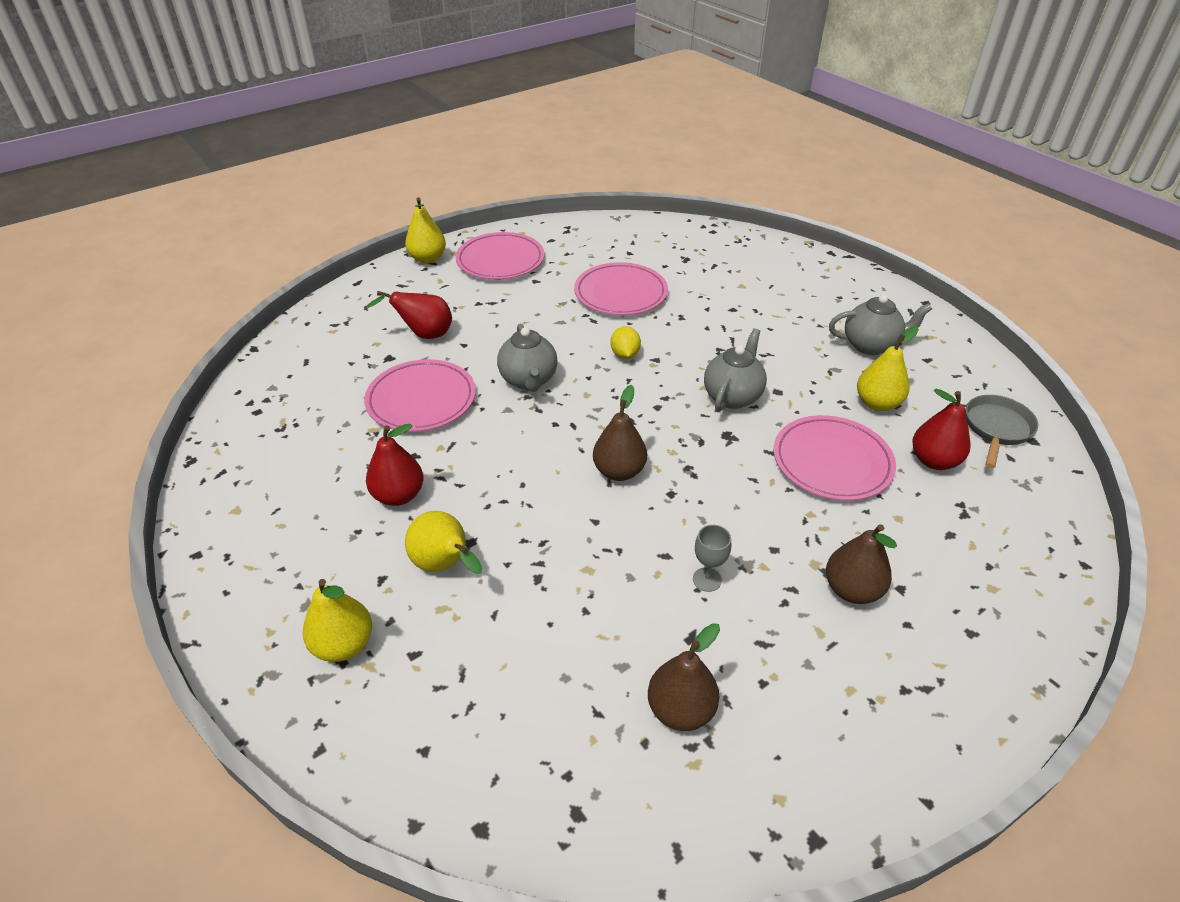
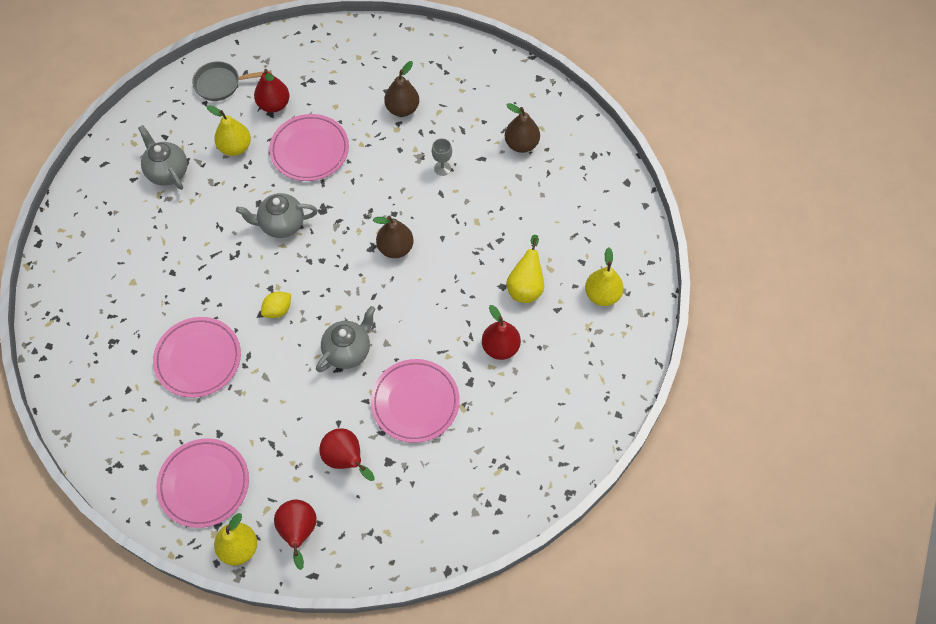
camera: 125 degrees left, 20 degrees up
(399, 288) = (299, 532): none -> red pear

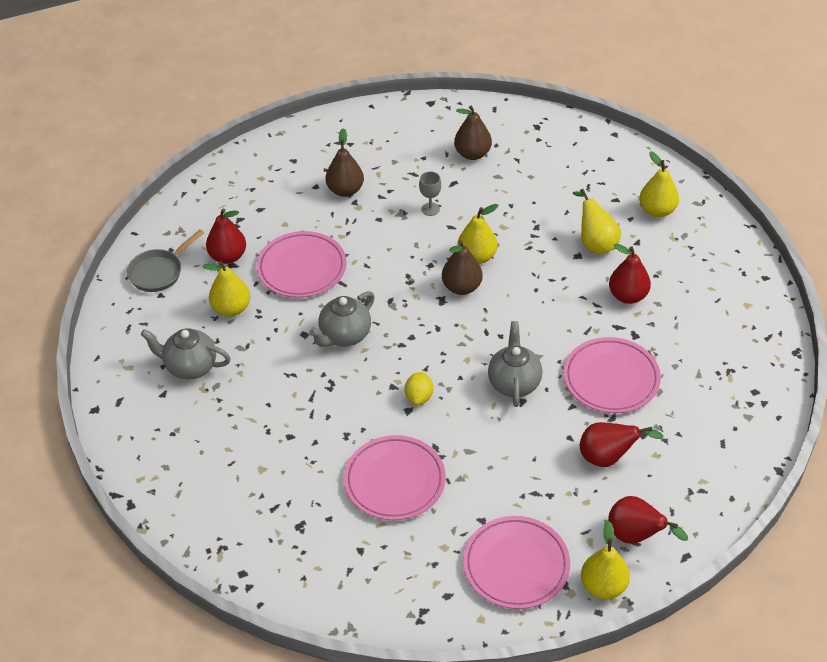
camera: 40 degrees left, 15 degrees down
(432, 232) = (477, 257): none -> yellow pear

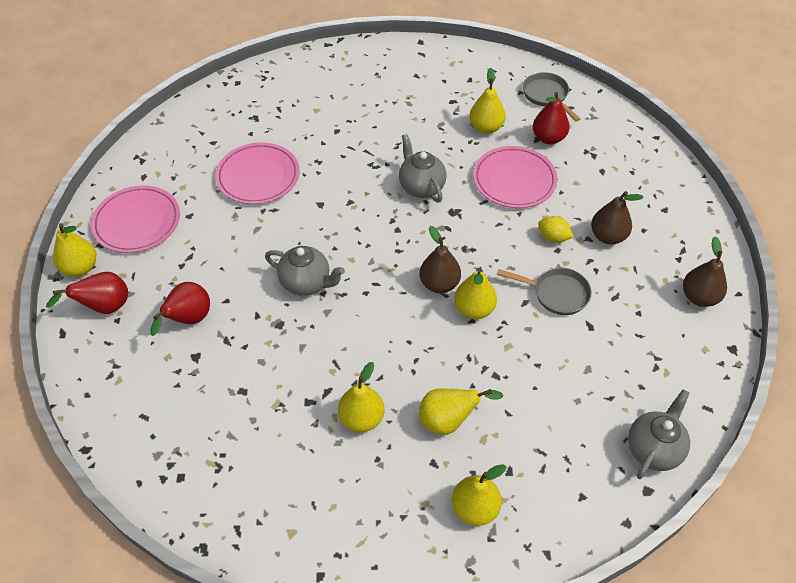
camera: 110 degrees right, 5 degrees up
(190, 367) = (435, 93): grey teapot -> grey teapot (653, 449)
(419, 397) = (329, 215): yellow lemon -> yellow lemon (553, 237)
(430, 209) = (556, 294): grey goblet -> grey pan
(472, 154) = (632, 359): brown pear -> brown pear (699, 297)
(611, 378) = (268, 358): pink plate -> none
(628, 296) = (361, 418): red pear -> yellow pear

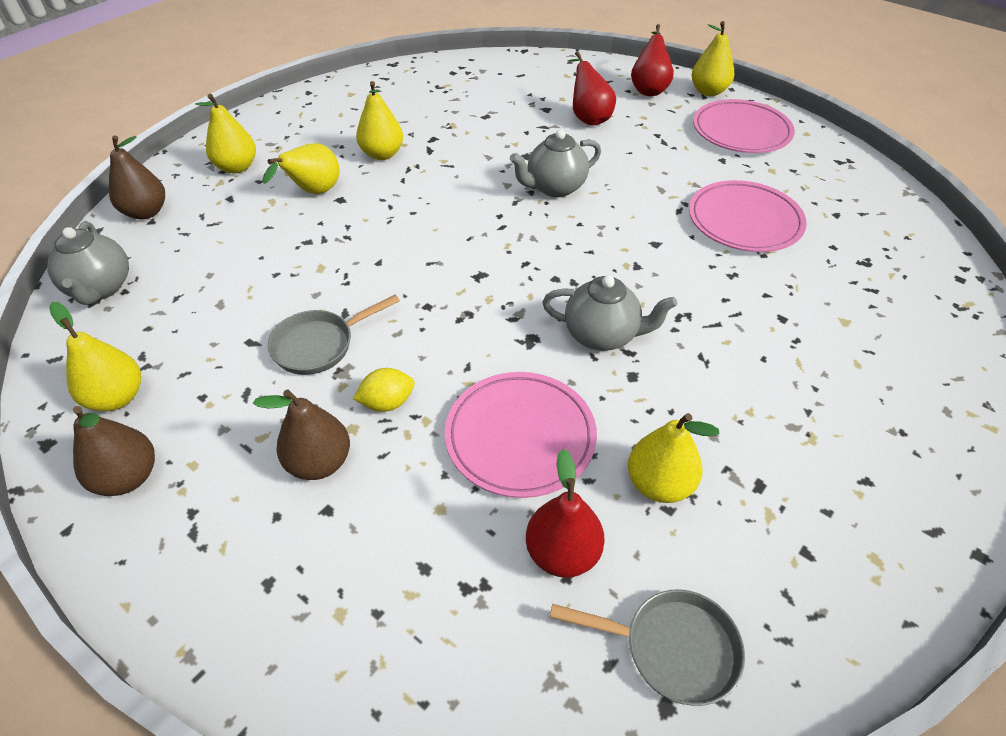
camera: 130 degrees right, 5 degrees down
(439, 284) = (447, 266): brown pear -> brown pear (146, 212)
(474, 309) = (387, 271): yellow pear -> yellow pear (117, 397)

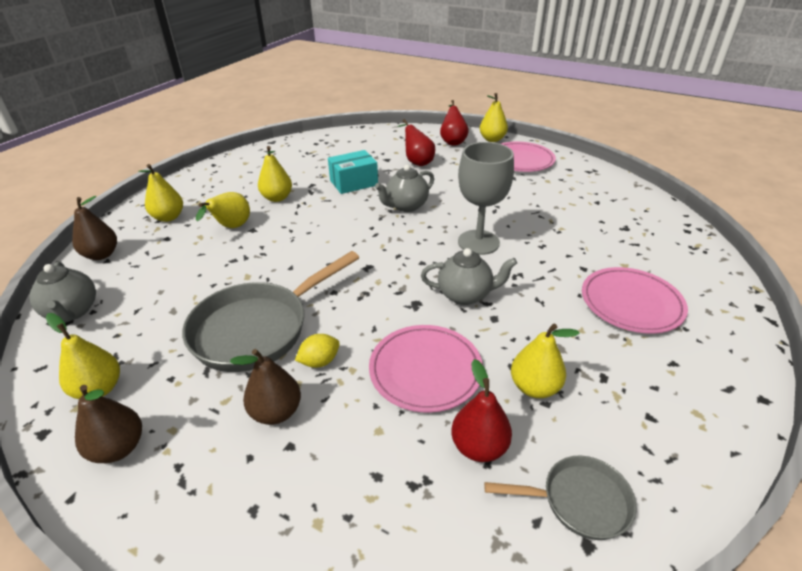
camera: 10 degrees left, 10 degrees down
(319, 345) = (257, 329): grey pan -> grey pan, size x1.86
(491, 142) = (354, 183): none -> turquoise box
(642, 257) = (478, 242): none -> grey goblet
(744, 221) = (539, 212): pink plate -> pink plate (631, 303)

